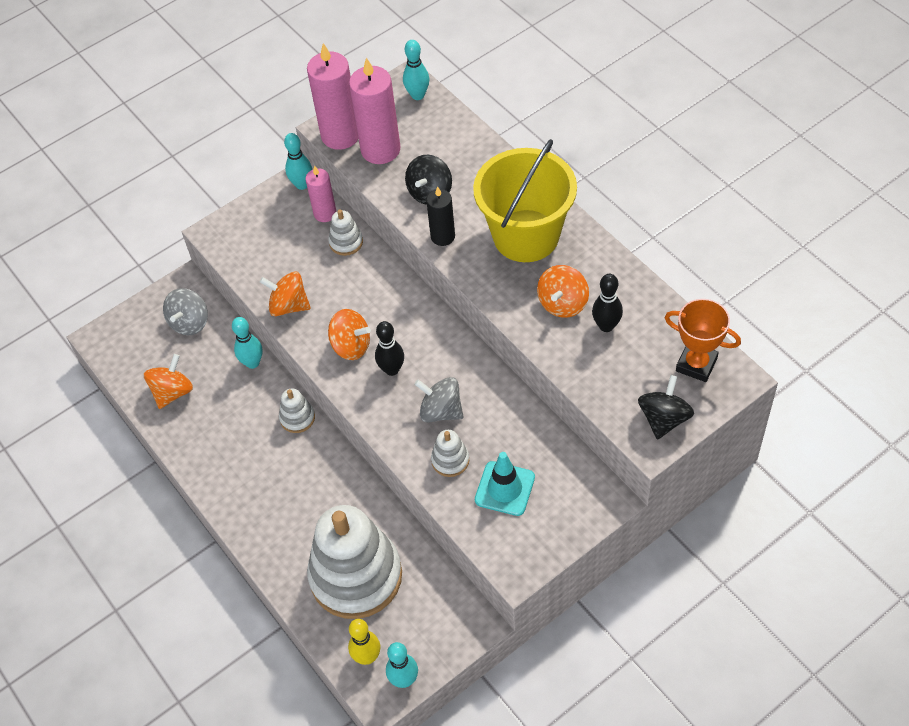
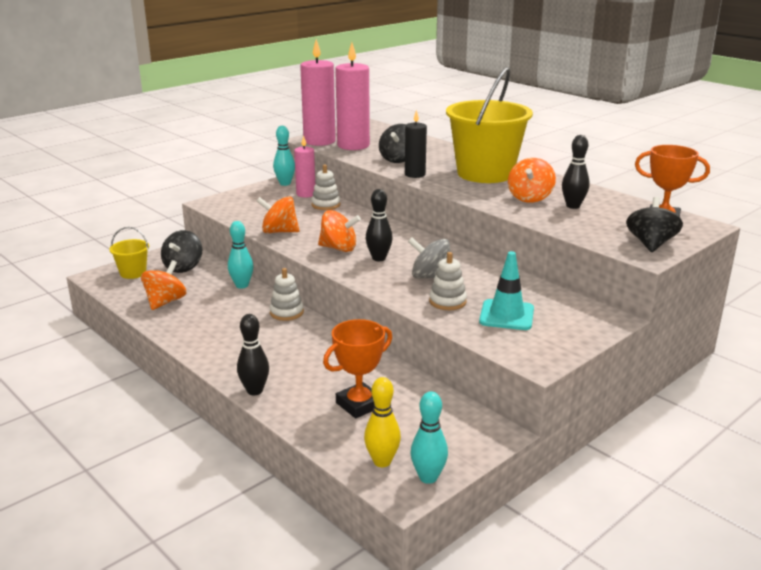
camera: 10 degrees left, 30 degrees down
(136, 333) = (133, 273): none -> yellow bucket
(190, 322) = (183, 267): grey spinning top -> black spinning top
(260, 550) = (254, 391): none -> black bowling pin
(356, 576) = (359, 405): white stacking toy -> orange trophy
(417, 95) = (377, 128): turquoise bowling pin -> none

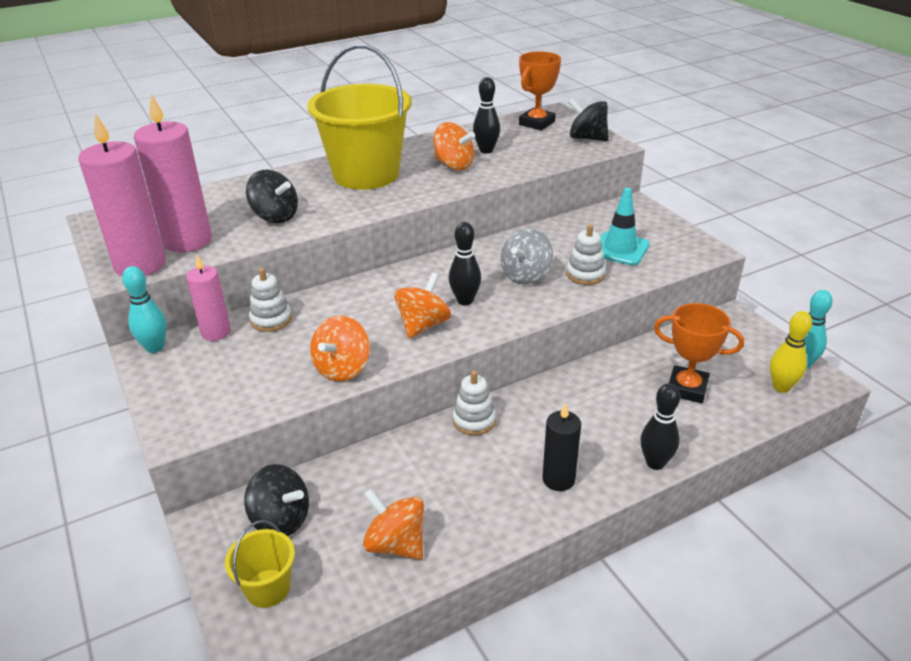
camera: 75 degrees left, 10 degrees up
(242, 285) = (377, 456): turquoise bowling pin -> none
(359, 405) = (687, 388): orange trophy -> orange trophy turned 45 degrees counterclockwise
(415, 174) = (340, 214): black candle -> black candle (558, 479)

